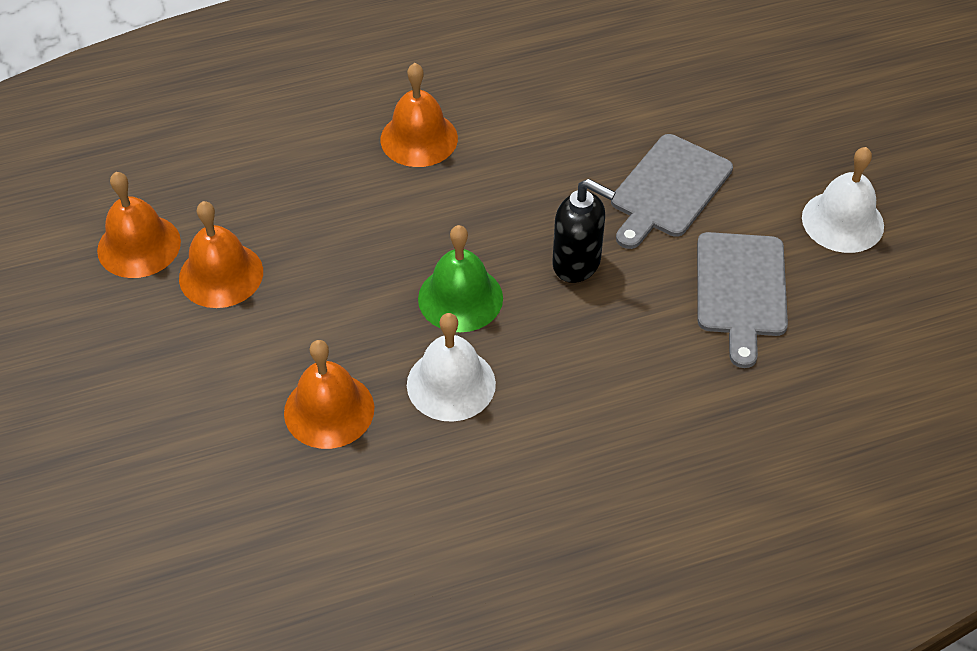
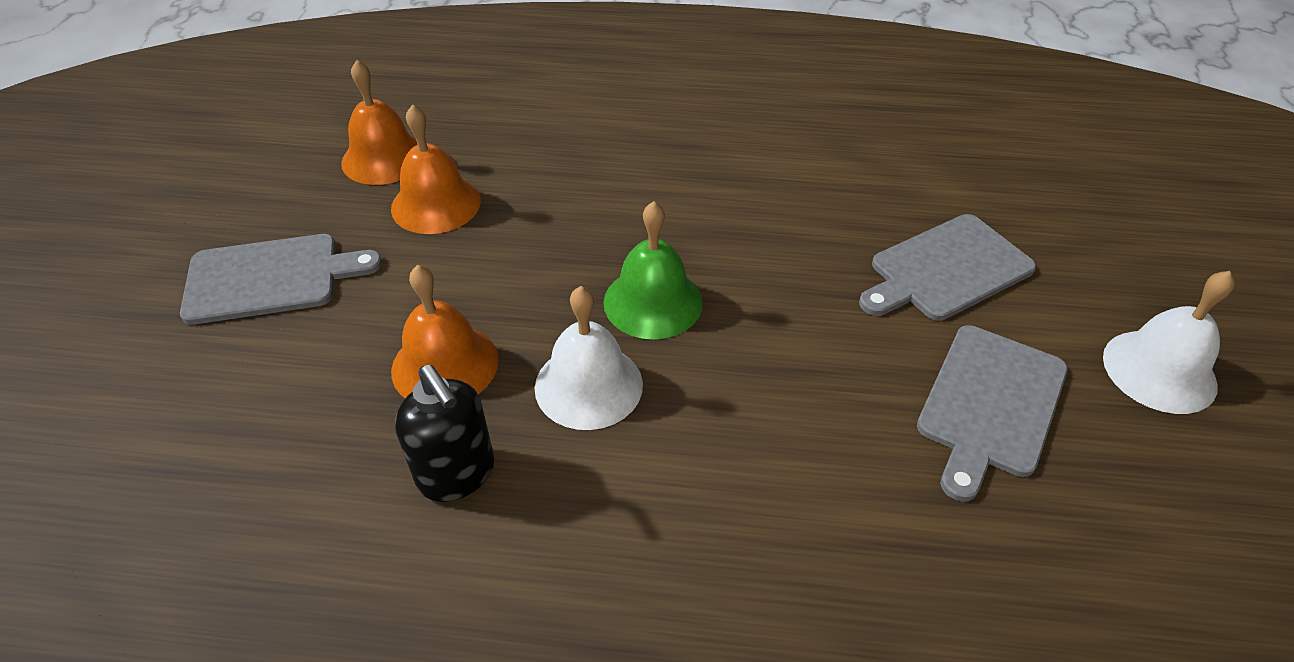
camera: 25 degrees right, 5 degrees down
(125, 394) = (270, 278): none -> grey cutting board
(419, 138) = (700, 147): orange bell -> none
(577, 263) = (801, 310): black soap dispenser -> black soap dispenser (457, 474)

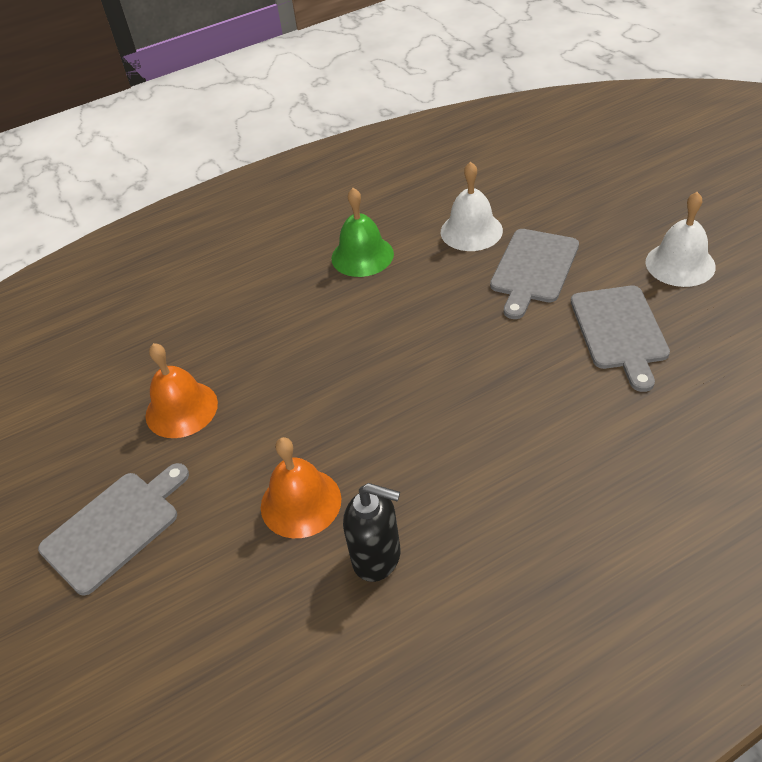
camera: 30 degrees left, 0 degrees up
(384, 158) = (106, 400): orange bell -> none
(588, 385) = (402, 457): white bell -> white bell (471, 231)
(653, 302) = (390, 385): green bell -> green bell (362, 256)

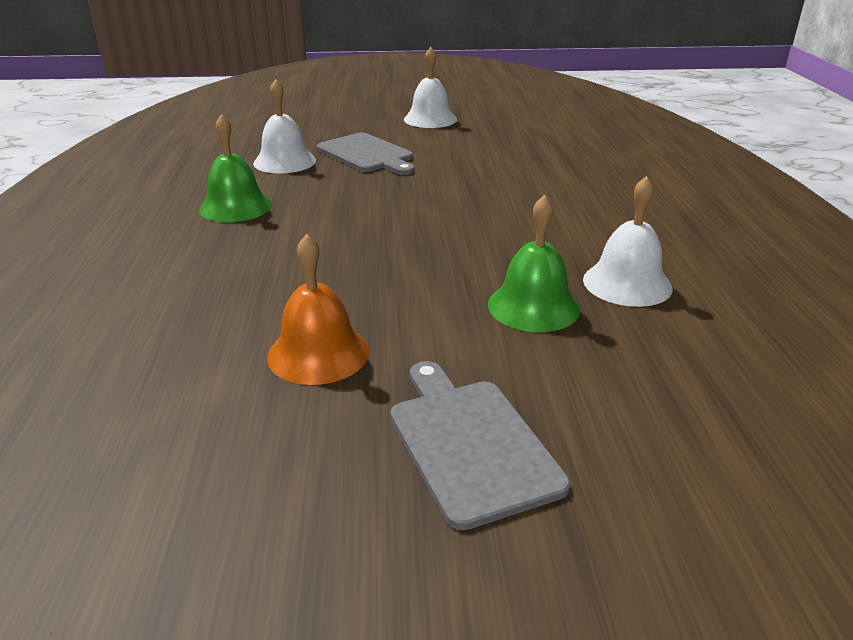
camera: 70 degrees left, 15 degrees down
(300, 502) = (533, 306): orange bell -> green bell
(377, 557) = (627, 283): black soap dispenser -> white bell
(619, 331) = (471, 148): grey cutting board -> none

